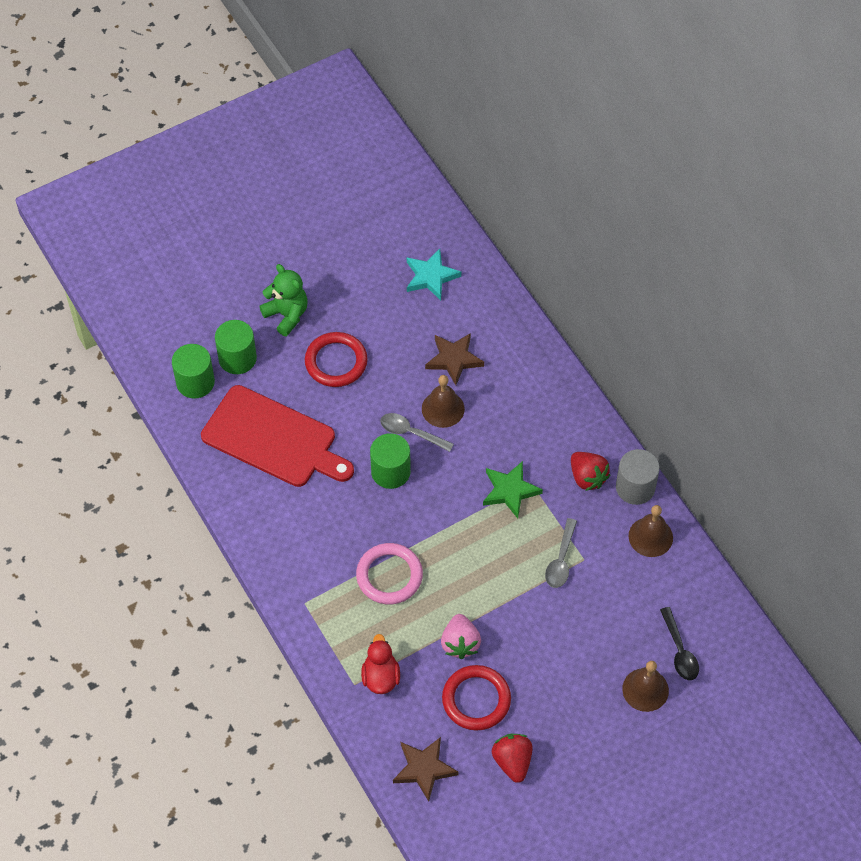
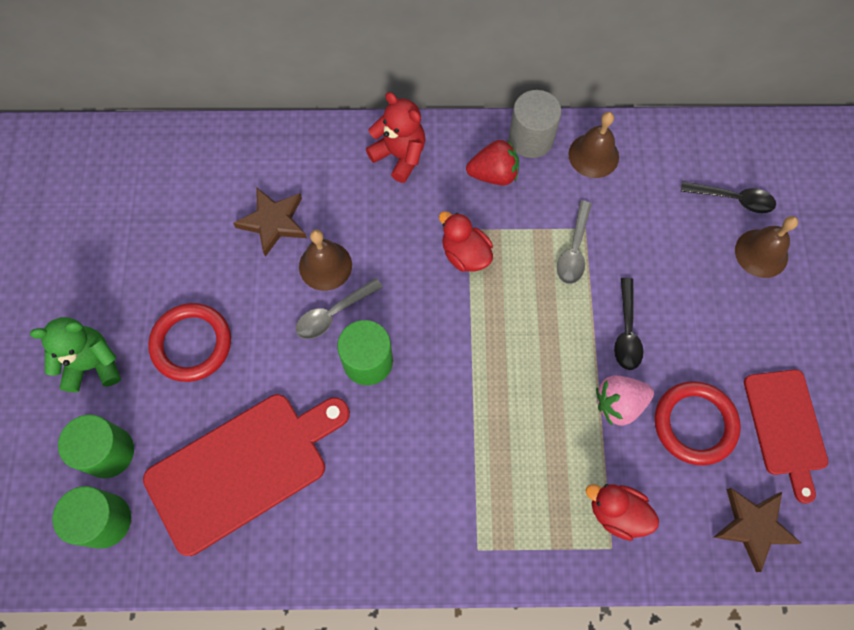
camera: 60 degrees left, 10 degrees up
(389, 576) = (496, 434): pink ring -> none
(431, 277) = (157, 189): turquoise star -> none
(460, 643) = (619, 403): pink strawberry -> pink strawberry turned 135 degrees clockwise
(510, 491) = (465, 254): green star -> red duck
(512, 761) = (785, 427): red strawberry -> red cutting board
(519, 624) = (626, 331): none -> black spoon
(560, 409) = (399, 156): none -> red teddy bear
(561, 560) = (574, 250): grey spoon -> grey spoon turned 60 degrees clockwise

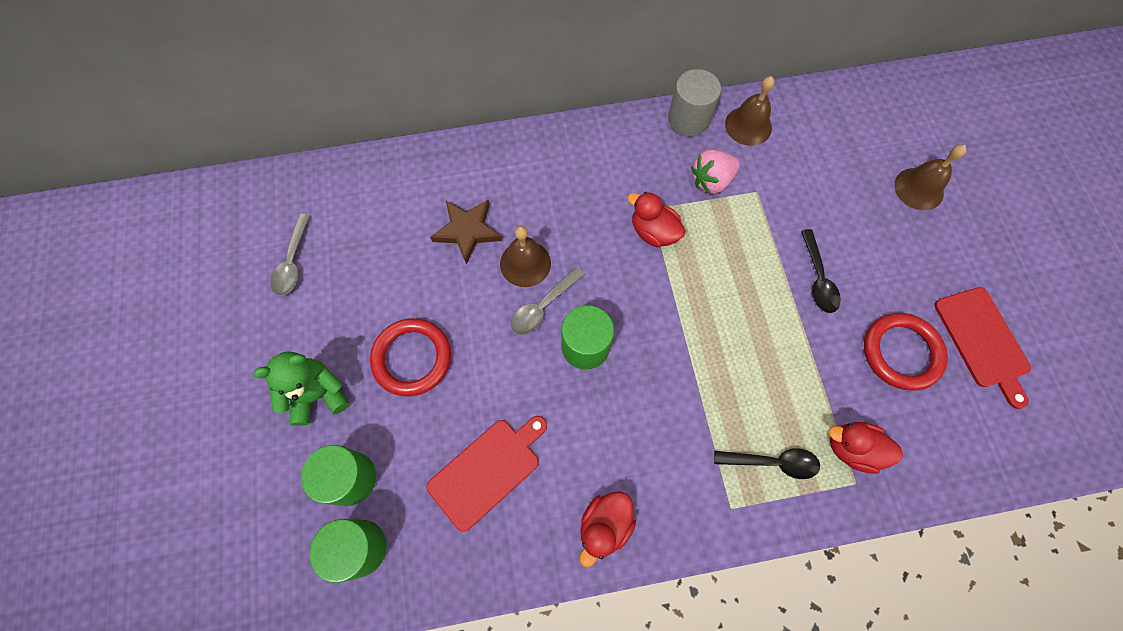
camera: 10 degrees left, 0 degrees up
(243, 468) = (487, 470): red cutting board -> red cutting board, size x0.64
(347, 543) = (604, 525): none -> red duck
(399, 156) = (572, 152): red teddy bear -> none
(493, 174) = (662, 156): red strawberry -> none
(574, 250) = (752, 212): grey spoon -> grey spoon (293, 262)
(619, 403) = (828, 346): pink strawberry -> pink strawberry (711, 181)
(733, 199) = (881, 145): black spoon -> black spoon (772, 462)
(753, 527) = (979, 439): brown star -> none

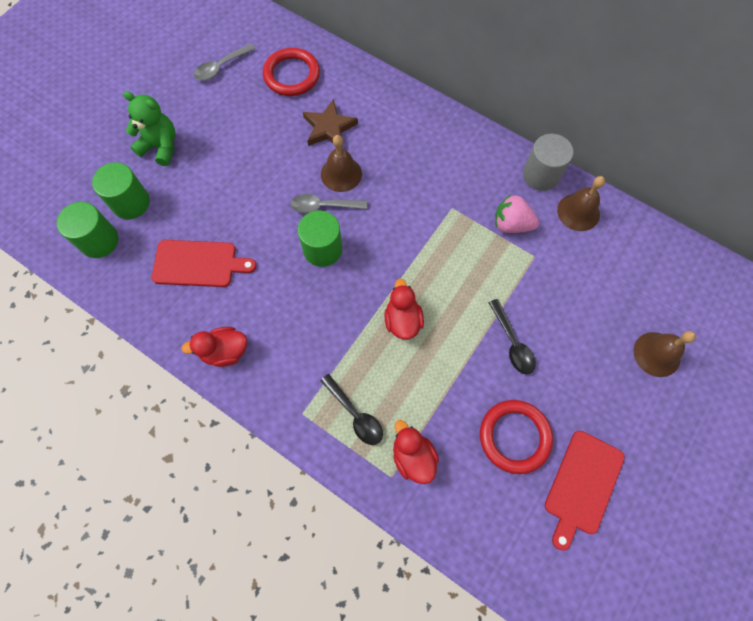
camera: 45 degrees right, 0 degrees up
(412, 358) = (225, 170): red ring -> red ring (292, 75)
(653, 232) = (437, 222): red duck -> red duck (402, 320)
(818, 278) = (512, 342): black spoon -> black spoon turned 60 degrees counterclockwise

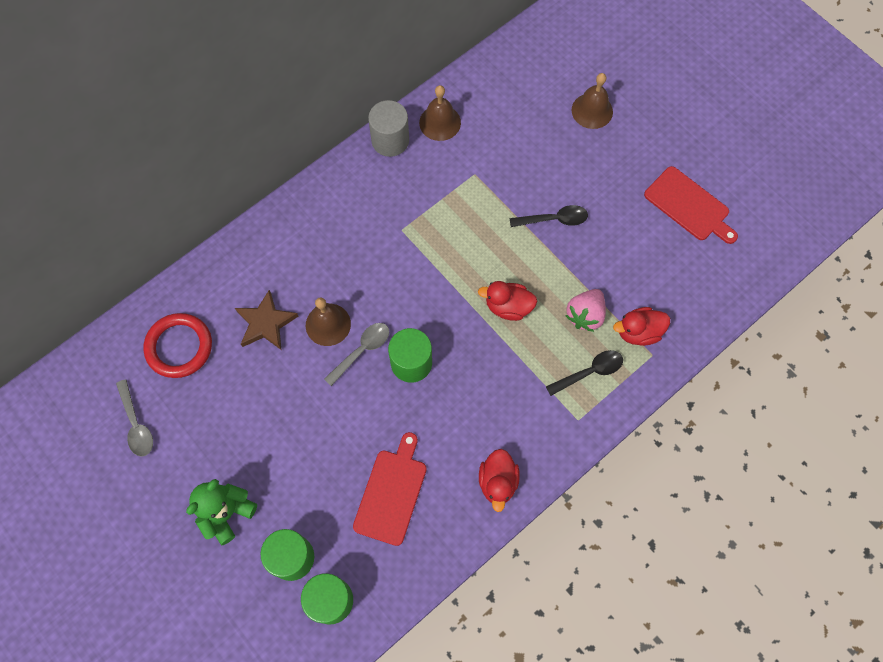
camera: 75 degrees left, 0 degrees up
(323, 206) = (361, 351): grey spoon -> grey spoon turned 150 degrees counterclockwise
(511, 224) = (435, 183): pink strawberry -> pink strawberry (585, 315)
(514, 437) = (638, 244): red ring -> none

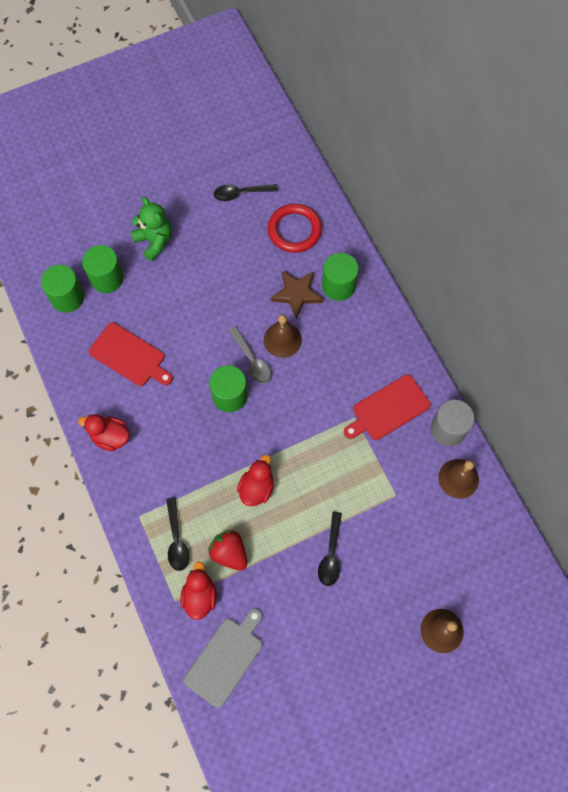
camera: 105 degrees right, 0 degrees up
(136, 424) = (241, 193): grey spoon -> black spoon
(245, 281) = (338, 286): none -> green cylinder
(585, 315) = (229, 553): pink strawberry -> red strawberry
(689, 206) = (312, 693): red cutting board -> red cutting board (388, 409)
(689, 290) = (225, 658): none -> grey cutting board

